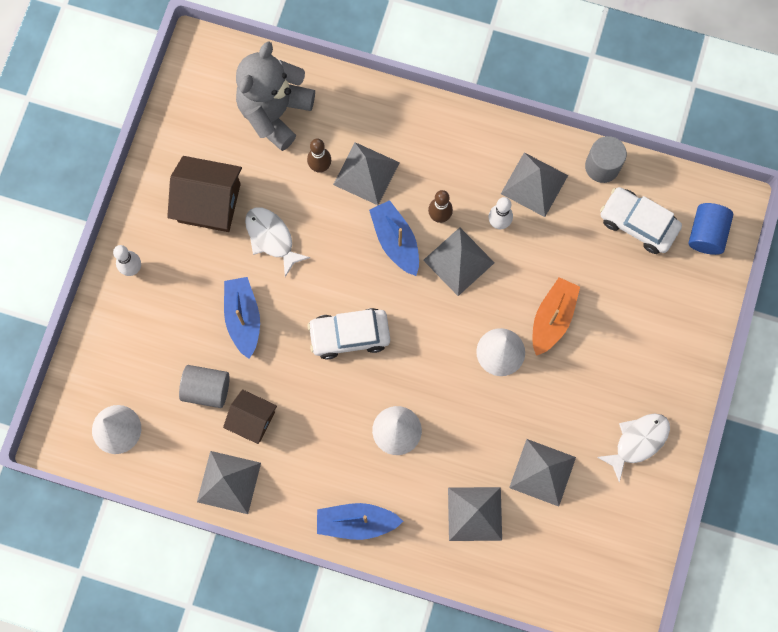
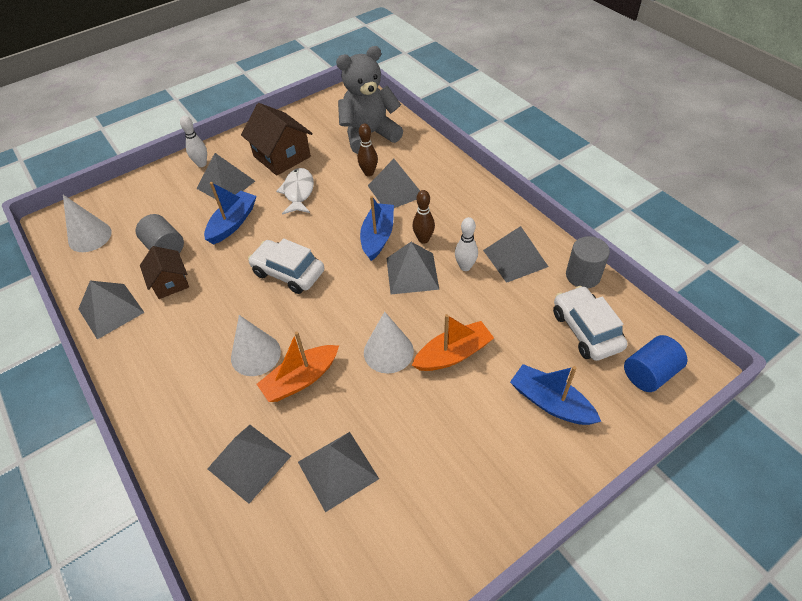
camera: 40 degrees right, 25 degrees down
(187, 277) = (226, 184): none -> grey pyramid
(356, 522) = (157, 400): blue boat -> blue boat (551, 403)
(453, 424) = (301, 379): none -> orange boat
(638, 442) = (449, 507): white fish -> none

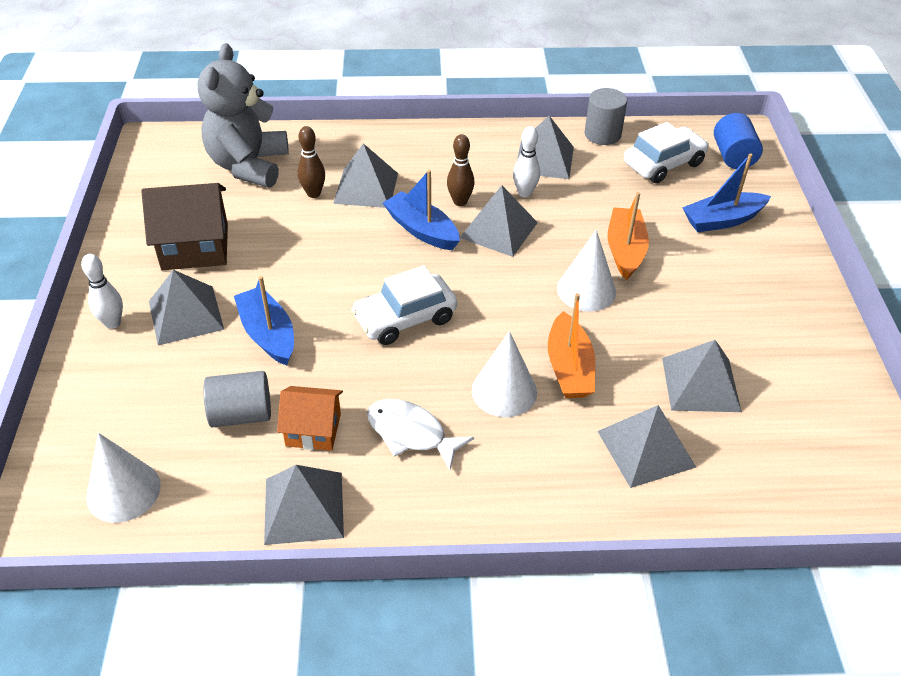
camera: 60 degrees left, 5 degrees down
(170, 282) = (313, 430): brown house -> orange house
(298, 192) = (279, 259): white fish -> white fish (411, 433)
(586, 330) = (663, 164): white car -> white car turned 135 degrees clockwise

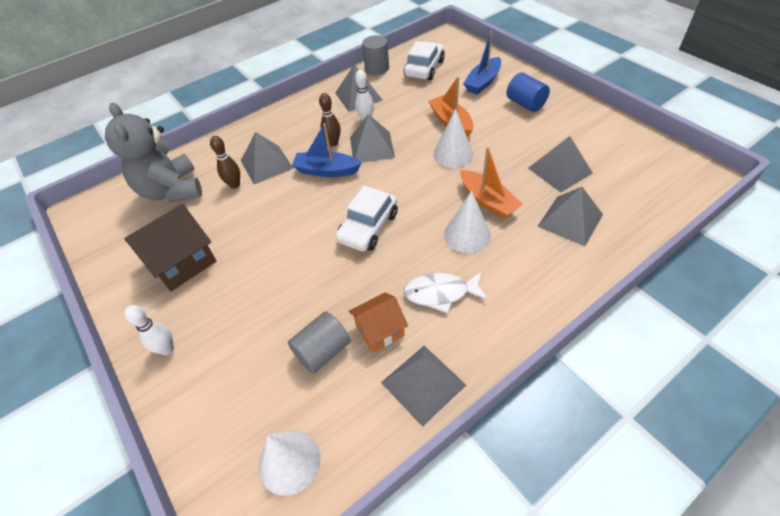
camera: 30 degrees left, 5 degrees up
(186, 315) = (218, 310): grey pyramid -> none
(268, 334) = (290, 288): blue boat -> none
(733, 156) = (455, 48): blue cylinder -> blue cylinder (525, 104)

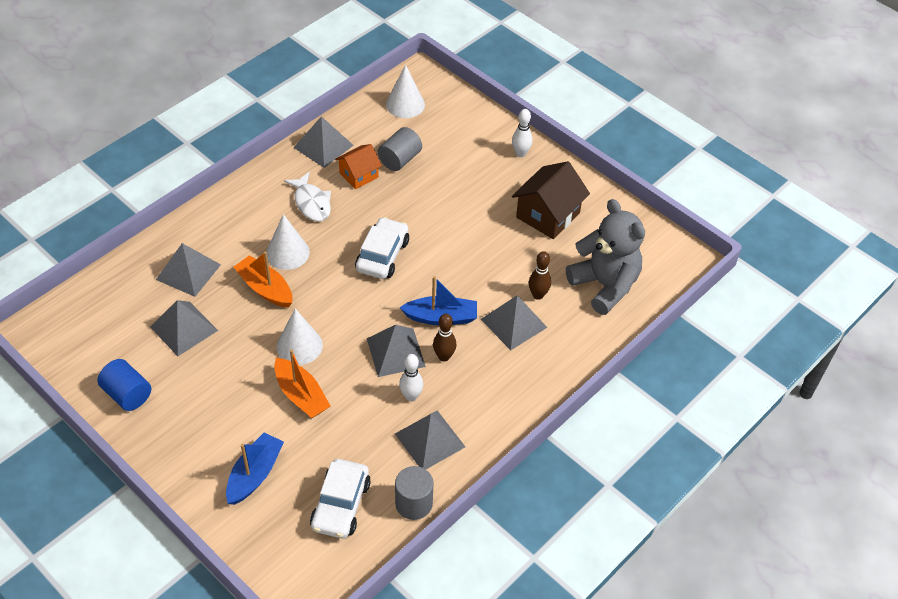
camera: 165 degrees right, 0 degrees up
(441, 293) = (311, 203): white fish -> white fish turned 75 degrees clockwise
(525, 104) = (202, 431): blue cylinder -> blue cylinder (127, 394)

